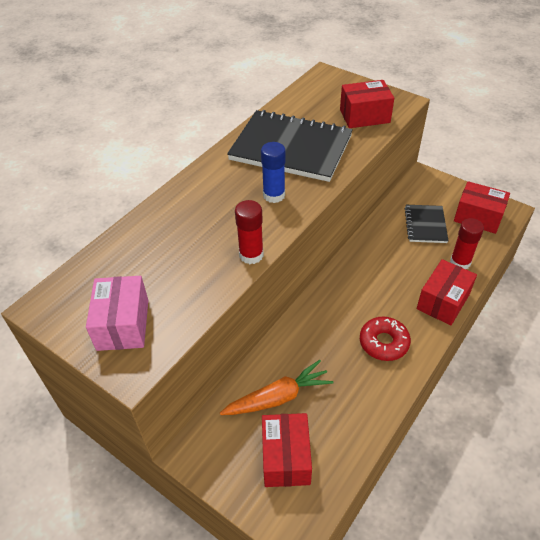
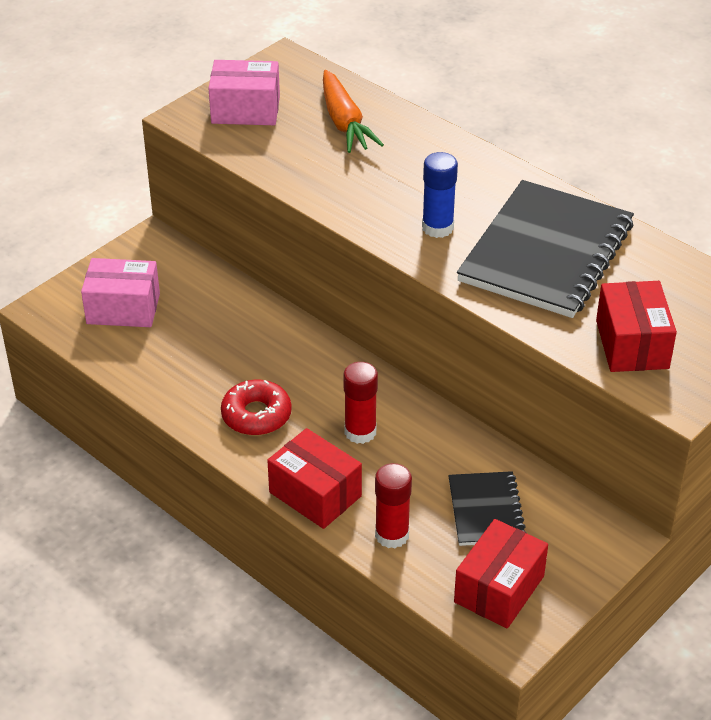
camera: 95 degrees right, 5 degrees down
(251, 255) = (327, 201): red glue stick -> red glue stick (360, 432)
(278, 397) = (201, 309): orange carrot -> orange carrot (344, 122)
(286, 458) = (123, 308): red box -> pink box
(425, 225) = (486, 510): black notebook -> black notebook turned 75 degrees clockwise

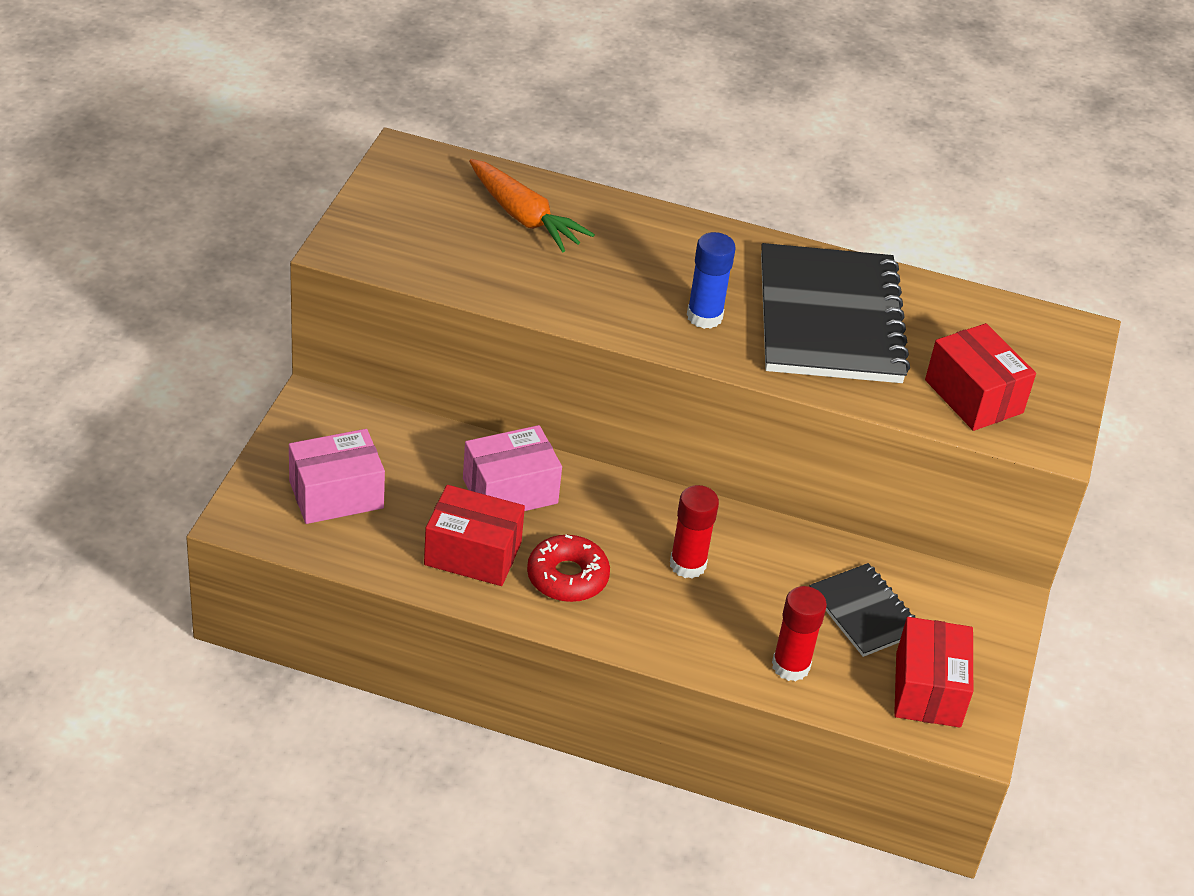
camera: 30 degrees left, 0 degrees up
(245, 110) = (404, 225): pink box -> pink box (510, 491)
(315, 494) = (686, 646): red box -> red box (472, 554)

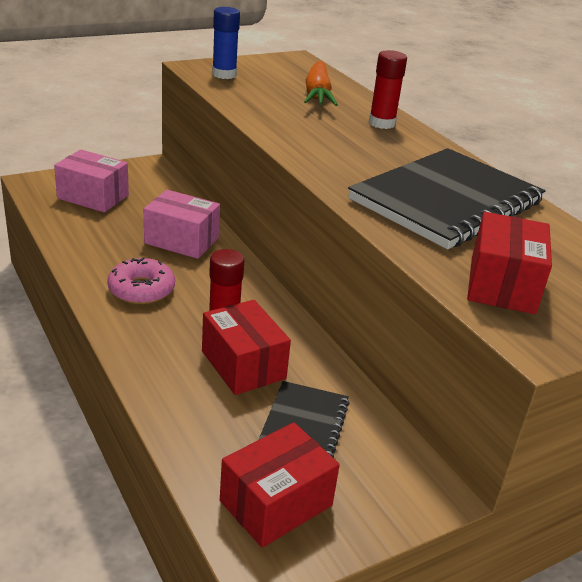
camera: 45 degrees right, 10 degrees down
(472, 554) = (111, 252): red box -> red box (243, 365)
(567, 577) = (141, 289): red donut -> pink donut
(704, 316) = (353, 164): blue glue stick -> blue glue stick (224, 74)
(790, 666) = (196, 417): red glue stick -> red glue stick (382, 123)

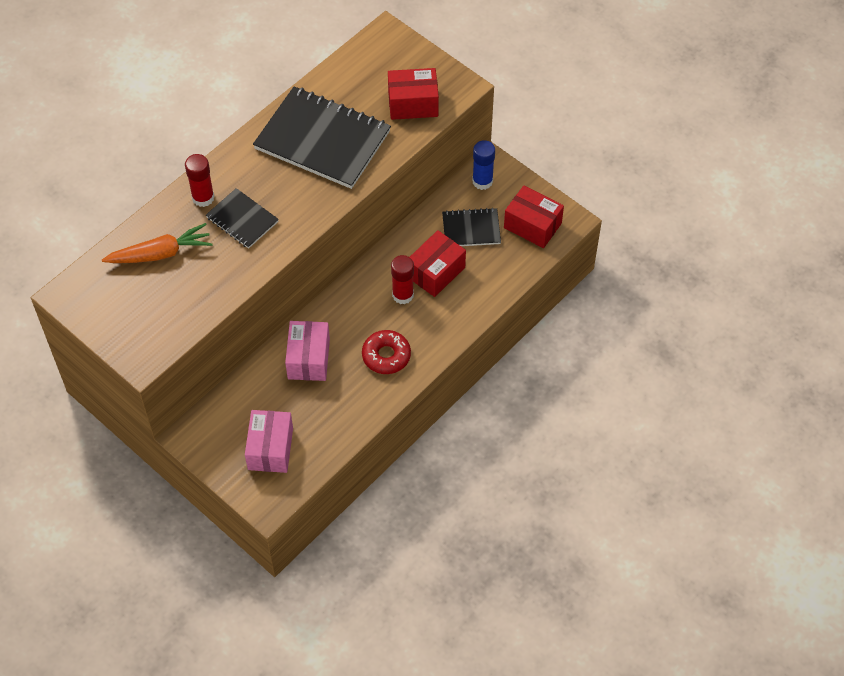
camera: 105 degrees left, 25 degrees up
(141, 289) = (386, 356): pink donut -> red donut
(224, 74) = (150, 332): blue glue stick -> blue glue stick (482, 181)
(337, 134) = (242, 220): none -> black notebook

